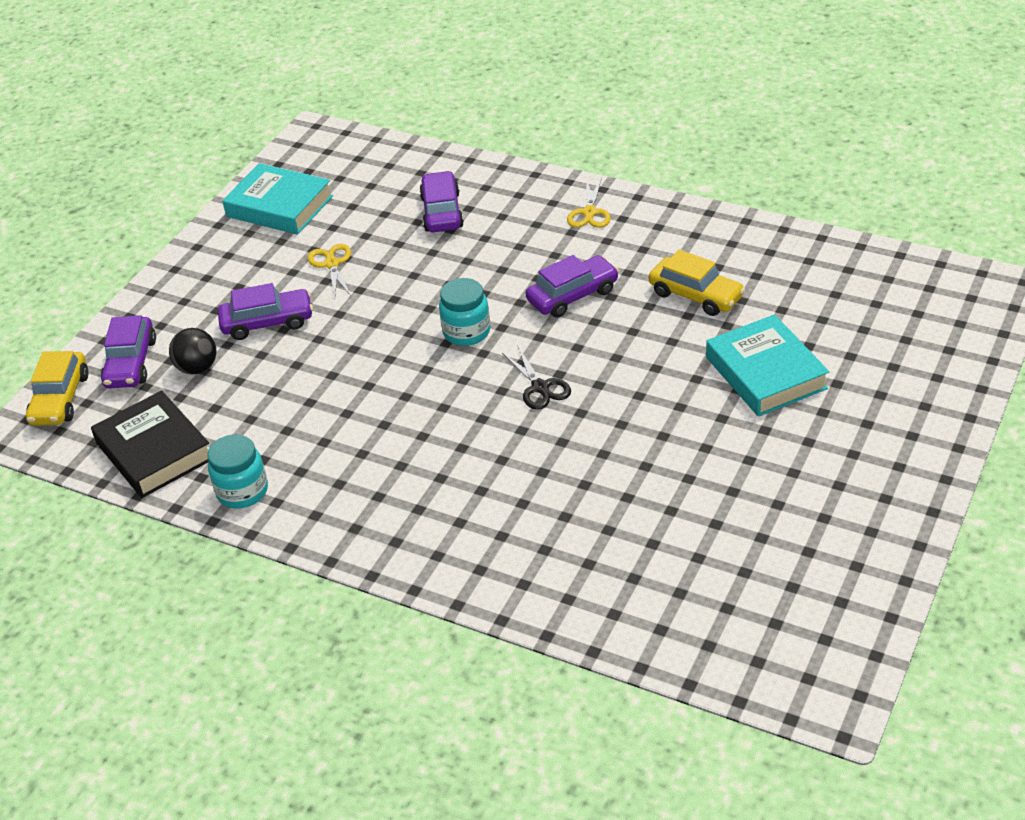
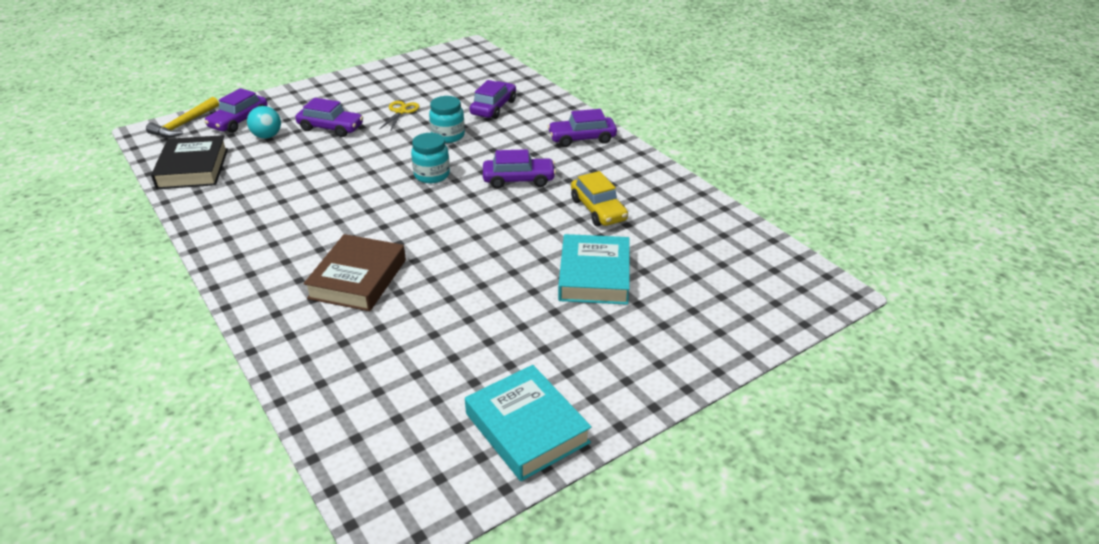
camera: 25 degrees right, 5 degrees down
(60, 399) = (184, 124): yellow car -> yellow hammer
(197, 368) = (267, 136): black ball -> turquoise ball
(242, 491) = (207, 208): turquoise jar -> turquoise jar (448, 136)
(279, 206) = (408, 74): turquoise book -> turquoise book (527, 428)
(524, 490) = (357, 279): none -> brown book
(540, 387) = (438, 223): black scissors -> none
(589, 212) = (582, 138): yellow scissors -> purple car

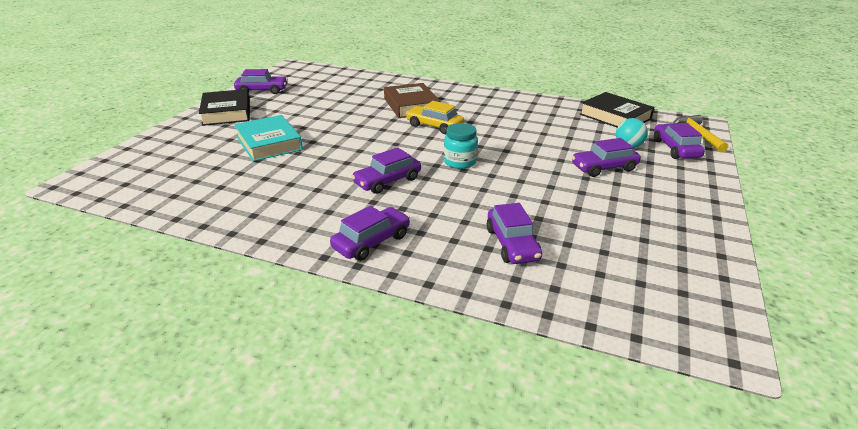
camera: 145 degrees right, 5 degrees down
(400, 112) = (585, 203): yellow scissors -> none
(448, 136) = (502, 196): turquoise jar -> none
(527, 428) = (262, 91): turquoise book -> purple car
(598, 210) = (297, 180): yellow car -> yellow car (434, 126)
(618, 375) = (226, 112): none -> black book

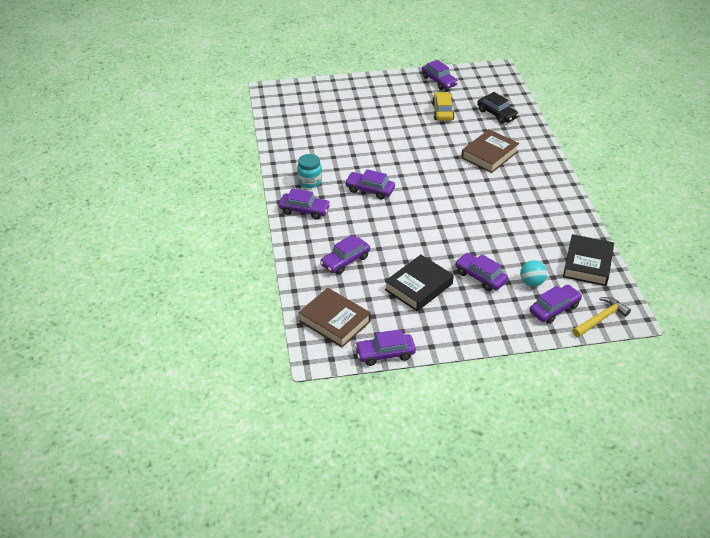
camera: 60 degrees right, 10 degrees up
(226, 112) = (391, 87): black book -> black book (418, 286)
(269, 143) = (369, 125): turquoise book -> none
(356, 85) = (497, 114): none -> black car
(434, 126) = (466, 179): yellow car -> yellow car (442, 112)
(460, 162) = (422, 209): turquoise jar -> turquoise jar (310, 181)
(641, 298) = (334, 321): none -> brown book
(728, 276) = (385, 354): none -> purple car

